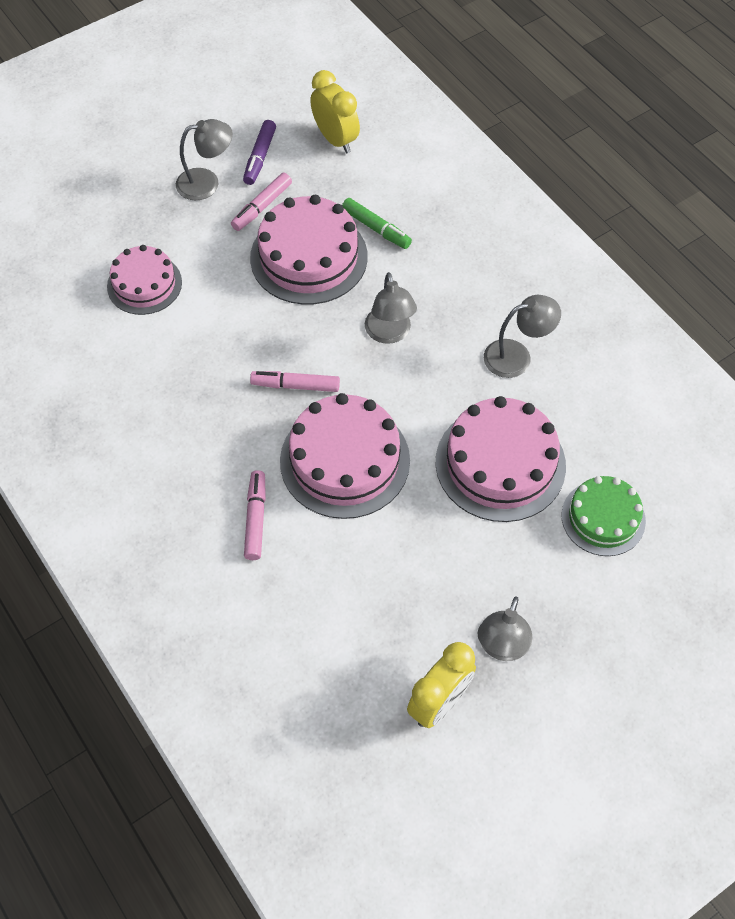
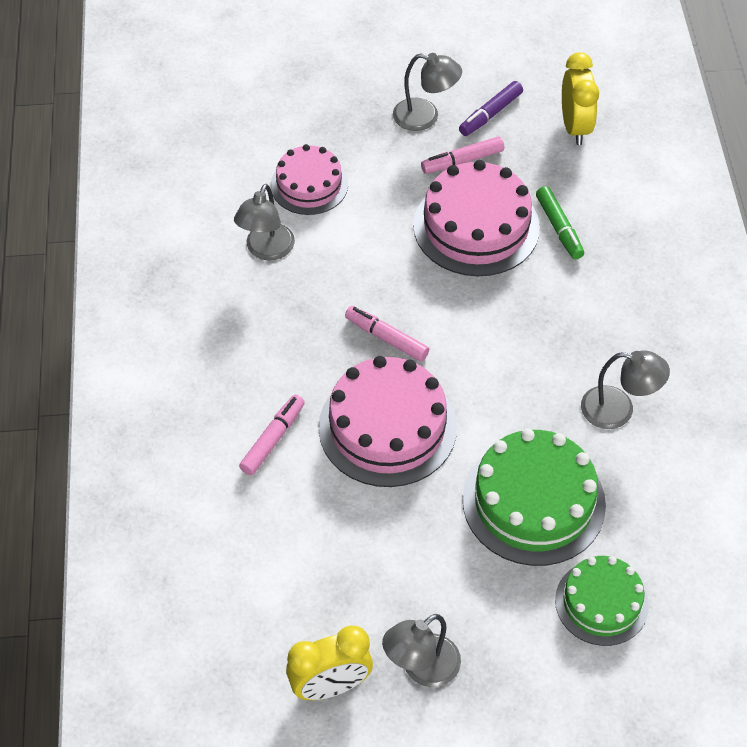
camera: 30 degrees right, 5 degrees down
(389, 333) = (506, 331): grey lamp -> grey lamp (266, 250)
(500, 463) = (533, 502): pink cake -> green cake

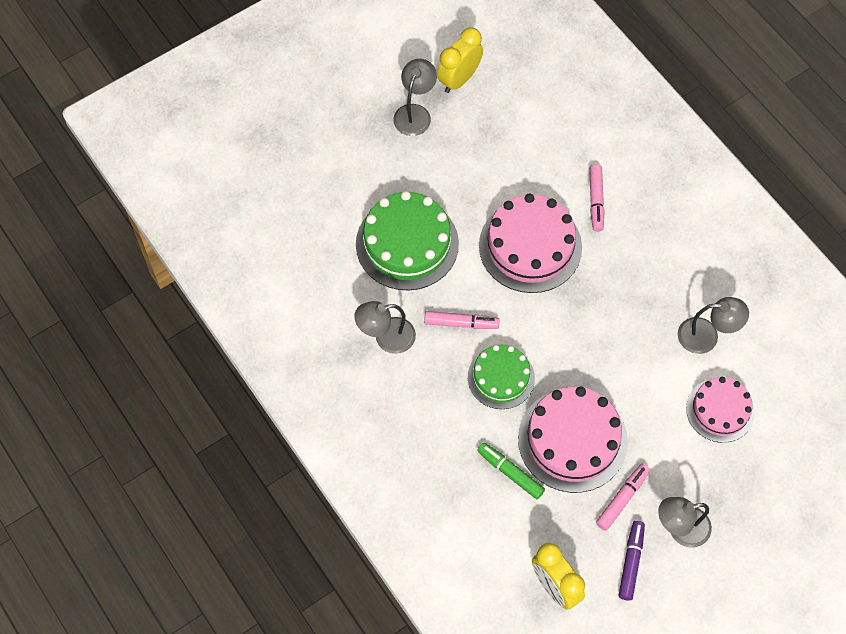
camera: 150 degrees right, 10 degrees up
(266, 250) = (706, 336): grey lamp -> grey lamp turned 105 degrees clockwise
(386, 338) = (574, 310): pink marker -> pink marker (461, 323)
(601, 602) = (331, 201): green cake -> green cake (501, 377)

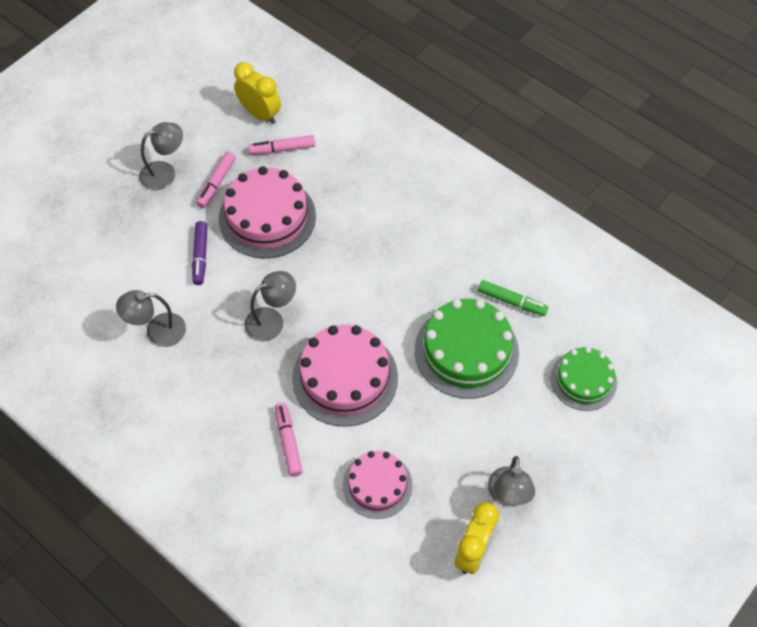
camera: 165 degrees right, 5 degrees down
(386, 338) = (455, 262): grey lamp -> grey lamp (272, 320)
(461, 323) = (391, 290): pink marker -> pink marker (282, 149)
(501, 377) = (342, 252): green cake -> green cake (583, 380)
(510, 473) = (314, 182): green marker -> green marker (511, 302)
(631, 562) = (202, 142): purple marker -> purple marker (200, 256)
(720, 410) = (139, 269): pink cake -> pink cake (377, 485)

